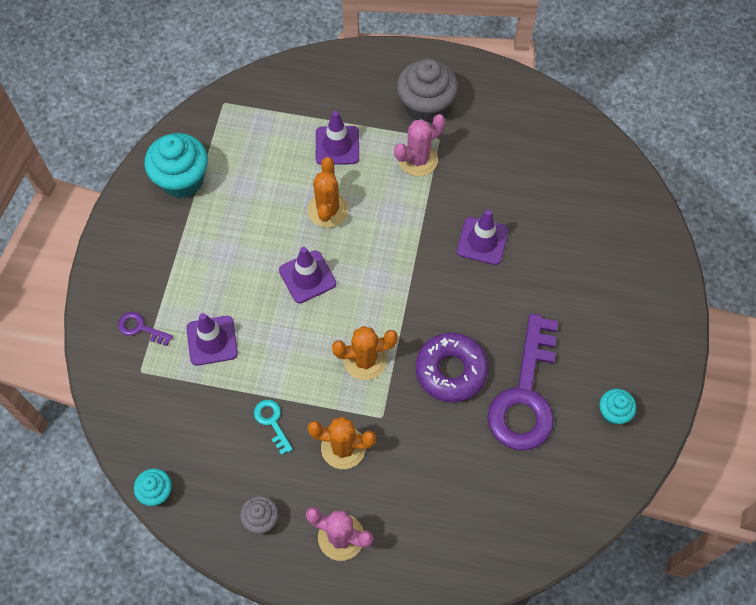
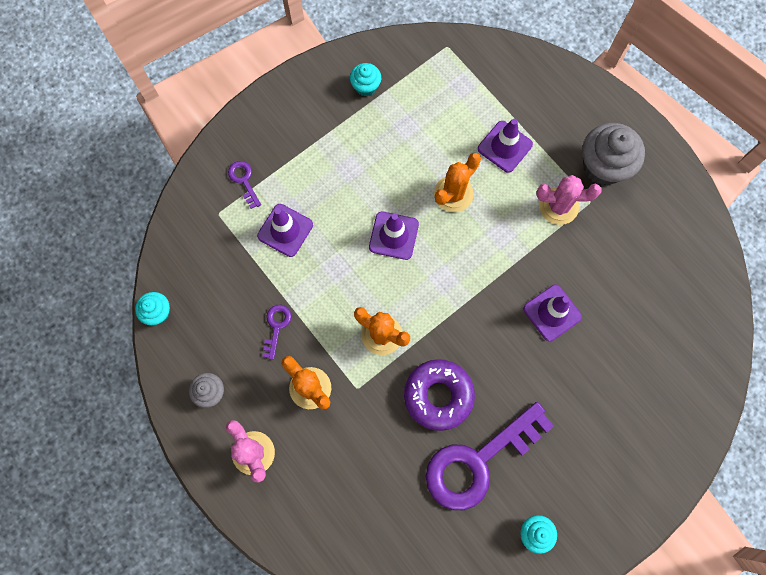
camera: 40 degrees right, 10 degrees up
(182, 180) = (365, 86): turquoise cupcake -> turquoise cupcake, size x0.53
(272, 422) = (276, 326): turquoise key -> purple key

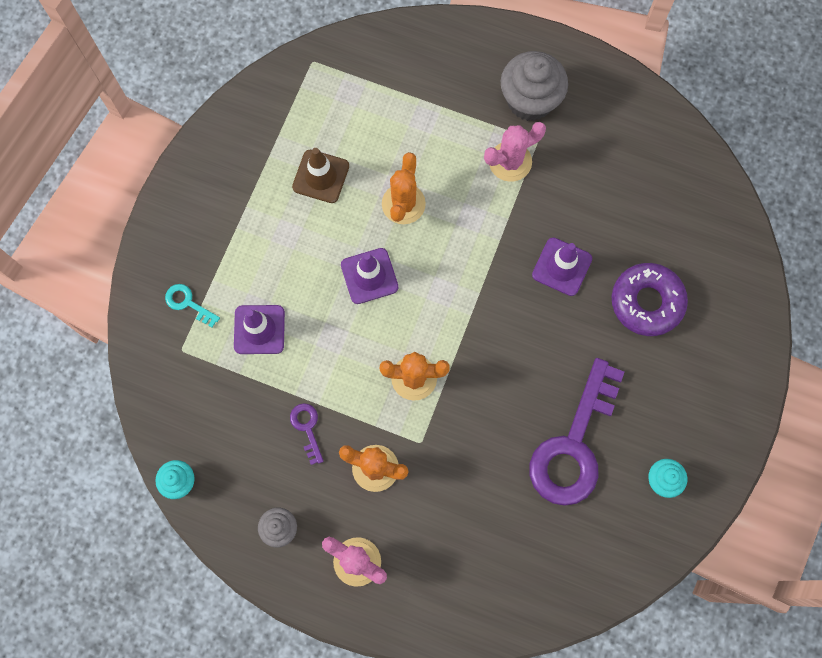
camera: 30 degrees left, 0 degrees up
(244, 180) = (188, 303): purple key -> turquoise key
(365, 86) = (255, 144): turquoise cupcake -> none
(401, 138) = (321, 176): none -> brown traffic cone
(438, 395) = (501, 405): purple donut -> purple donut (647, 302)
(505, 146) = (426, 131): purple traffic cone -> none

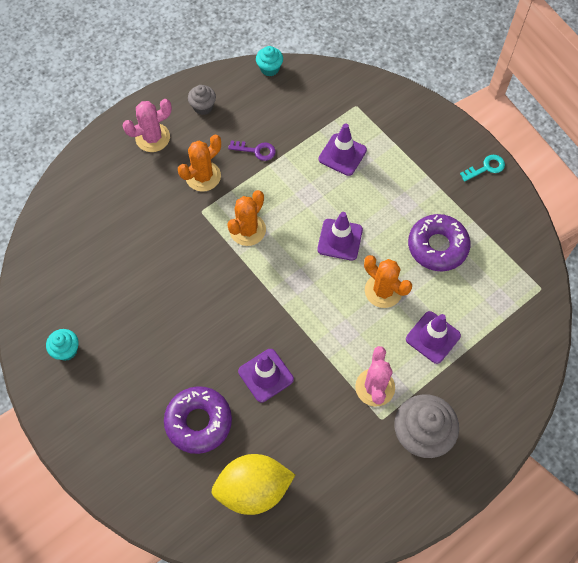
camera: 120 degrees right, 10 degrees down
(188, 303) = (387, 123): turquoise key -> turquoise key (486, 168)
(321, 176) = (437, 246): brown traffic cone -> purple donut
(426, 134) = (433, 337): none -> purple traffic cone
(574, 445) = (132, 306): purple key -> none
(673, 216) = (253, 489): none -> yellow lemon

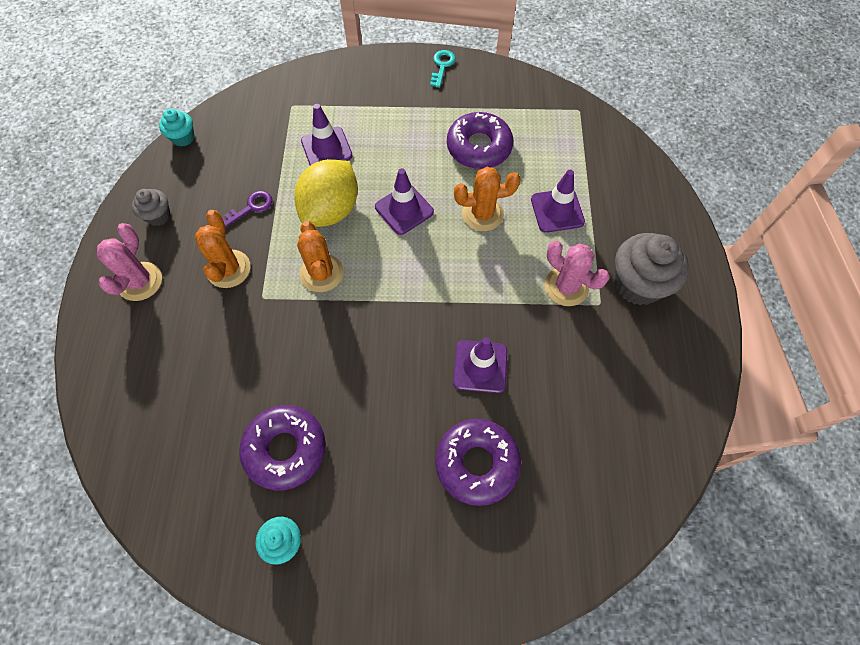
camera: 50 degrees left, 0 degrees up
(118, 306) = (285, 449): none -> purple donut
(253, 489) = (585, 463): yellow lemon -> yellow lemon (331, 210)

